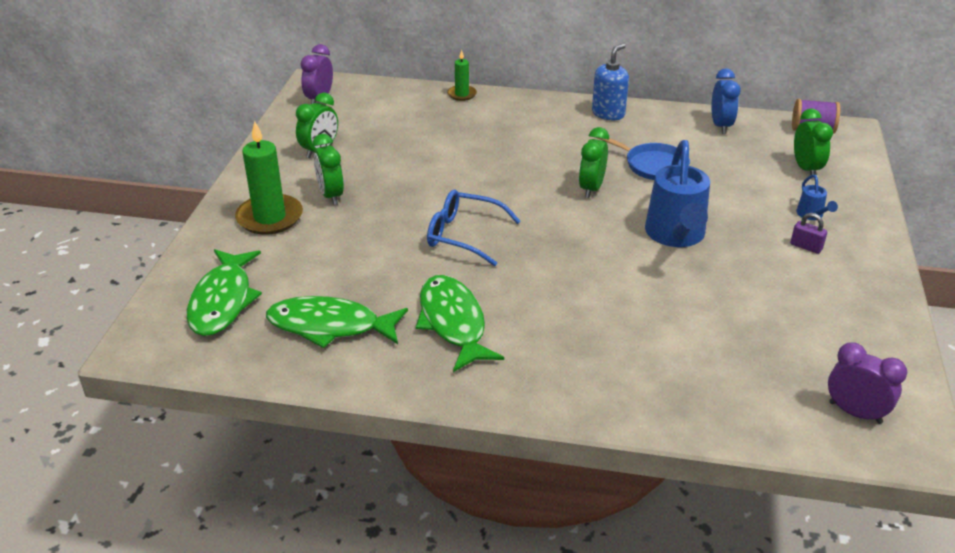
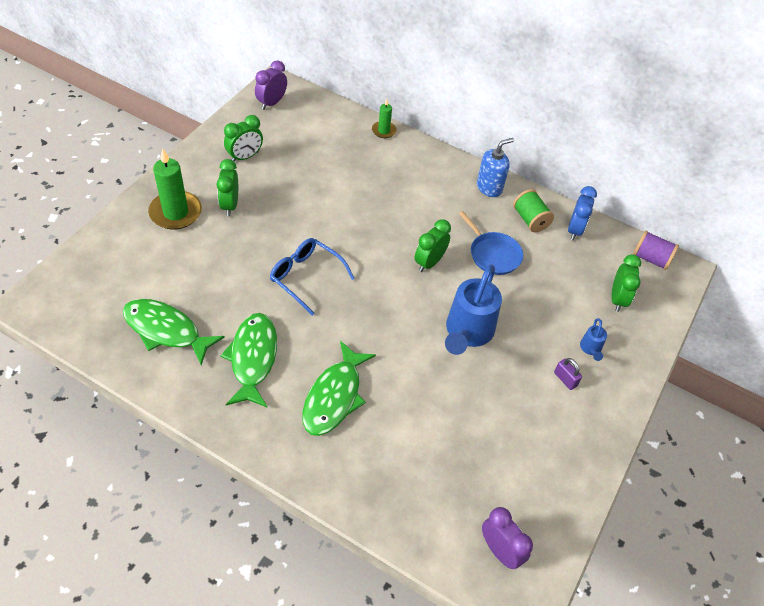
camera: 15 degrees right, 15 degrees up
(223, 301) = (105, 281): green fish -> green fish (334, 396)
(669, 128) = (530, 219): none -> green spool

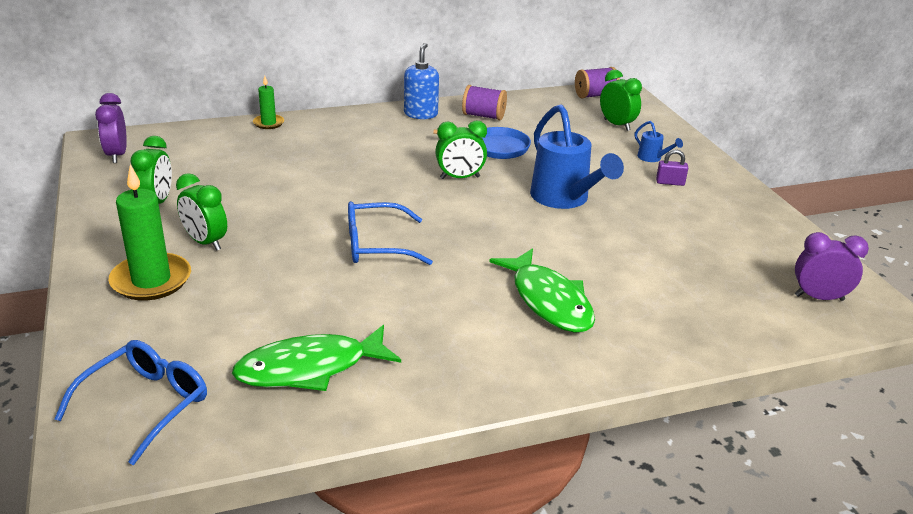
camera: 45 degrees left, 20 degrees down
(83, 289) = (146, 404): none -> blue glasses
(253, 358) = (434, 327): green fish -> none
(429, 263) = (460, 178): green clock -> green clock turned 90 degrees counterclockwise
(530, 219) = (483, 116): green spool -> purple spool
(574, 230) = (523, 106): blue clock -> none

